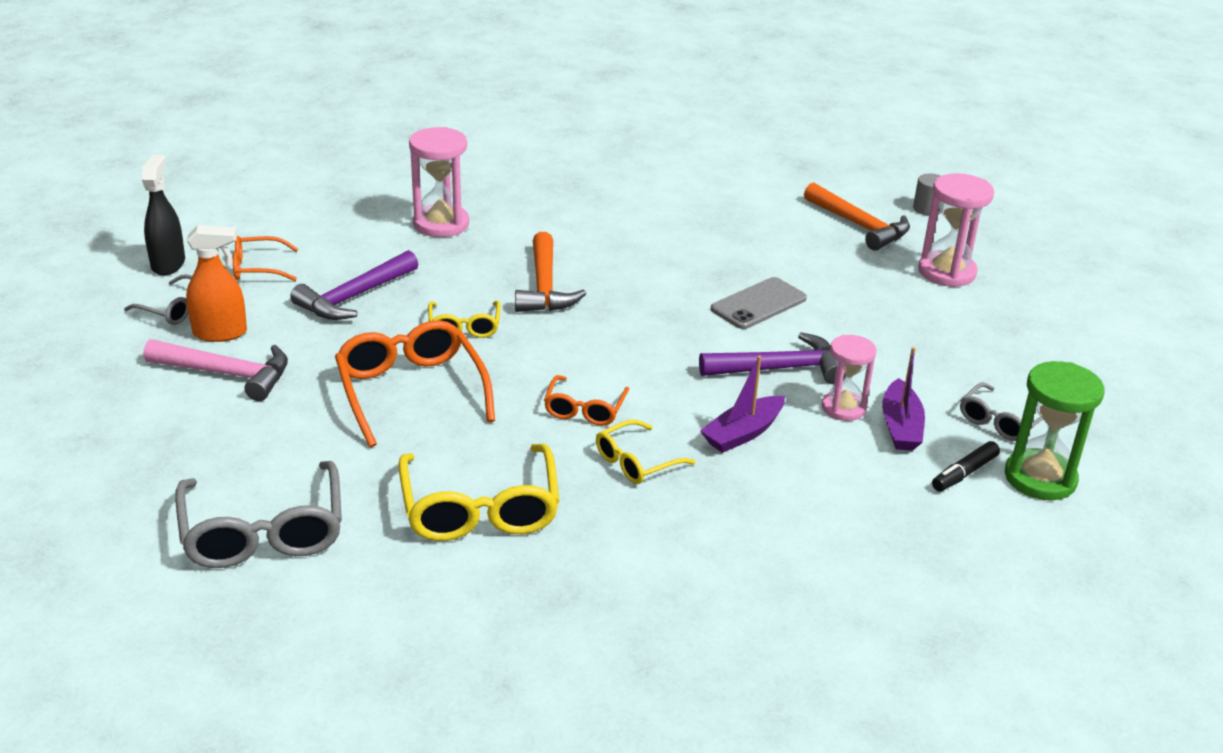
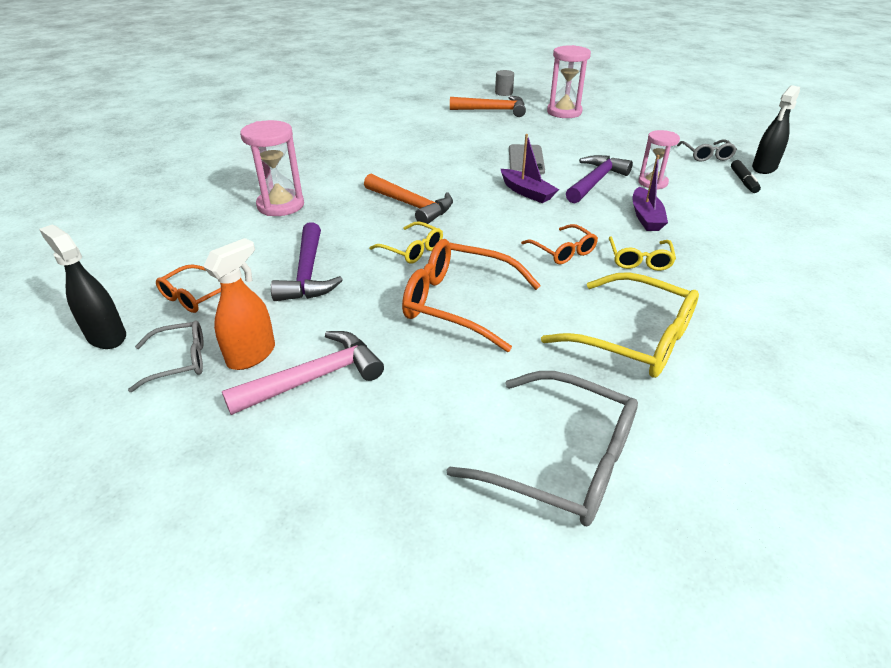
camera: 45 degrees left, 5 degrees up
(900, 426) = (685, 177): purple boat -> purple boat (527, 192)
(1040, 478) = (764, 168): green hourglass -> black spray bottle

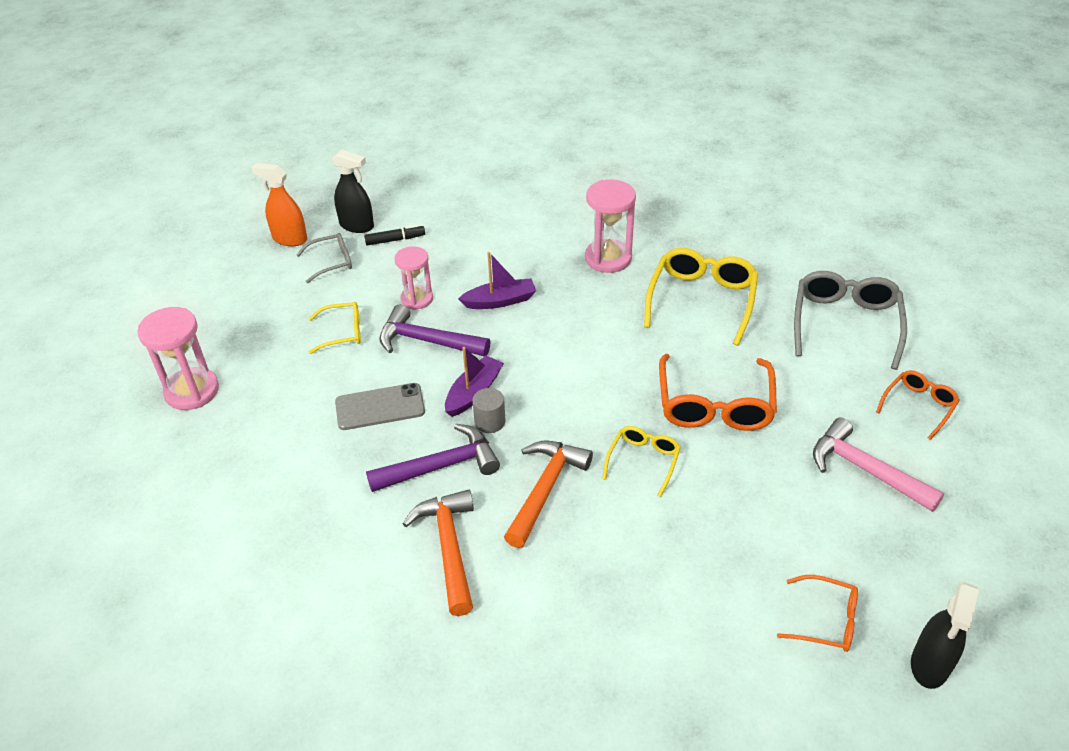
camera: 105 degrees left, 5 degrees up
(179, 361) = (914, 577): grey glasses -> none
(252, 355) = (870, 525): orange spray bottle -> orange spray bottle (289, 239)
(281, 205) = (599, 633): pink hourglass -> pink hourglass (608, 258)
(307, 274) = (732, 535): purple hammer -> purple hammer (441, 466)
(493, 110) = (187, 474): orange hammer -> orange hammer (449, 547)
(503, 93) = (95, 476): grey cylinder -> grey cylinder (490, 422)
(562, 251) = (592, 350): orange glasses -> orange glasses (918, 406)
(639, 260) = (584, 302): yellow glasses -> yellow glasses (342, 333)

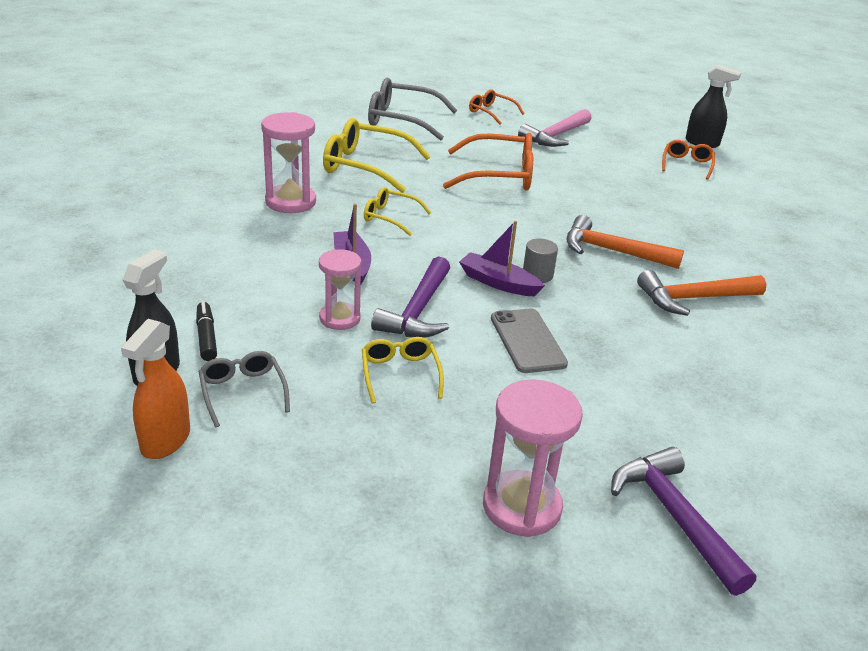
camera: 95 degrees left, 10 degrees down
(441, 466) = (601, 302): purple hammer -> purple hammer (674, 516)
(643, 461) = (569, 208): yellow glasses -> yellow glasses (390, 217)

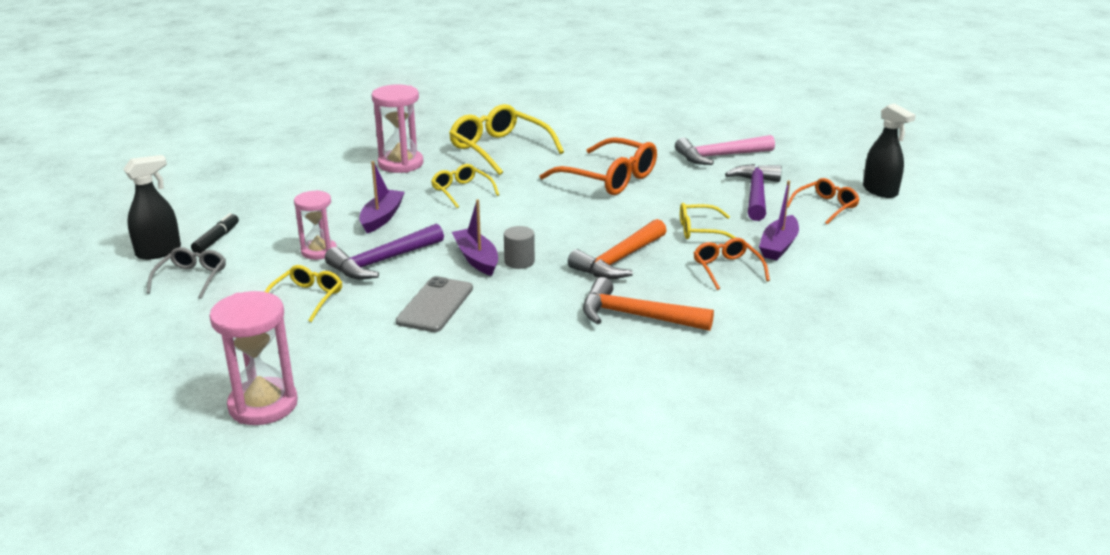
camera: 35 degrees right, 5 degrees down
(165, 441) = (110, 292): orange spray bottle -> none
(403, 120) = (588, 118): grey glasses -> none
(491, 112) = (685, 125): orange glasses -> orange glasses (727, 269)
(612, 251) = (618, 260): orange hammer -> orange hammer turned 105 degrees counterclockwise
(632, 207) = (700, 230): none -> yellow glasses
(674, 516) = (360, 452): purple hammer -> purple hammer (756, 194)
(702, 206) = (778, 246): none -> purple boat

